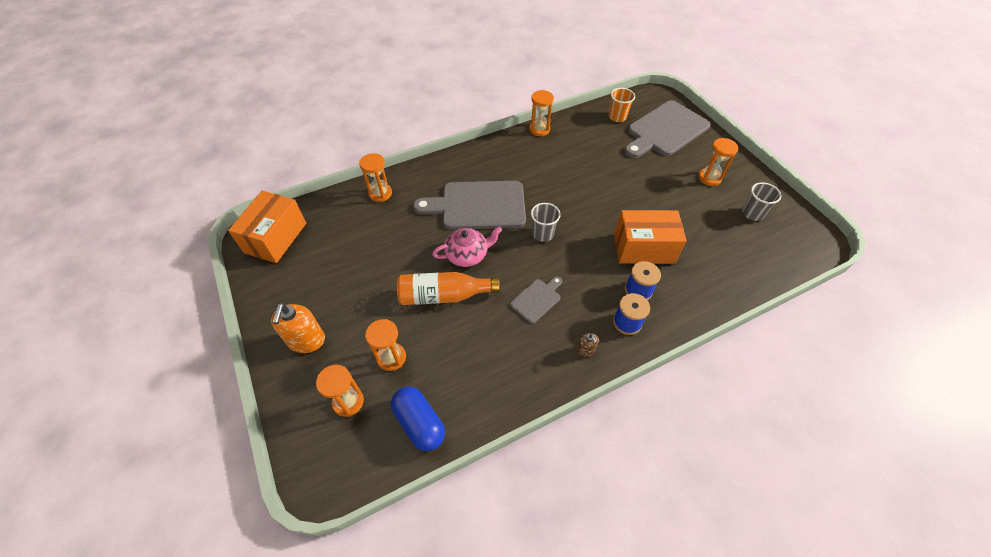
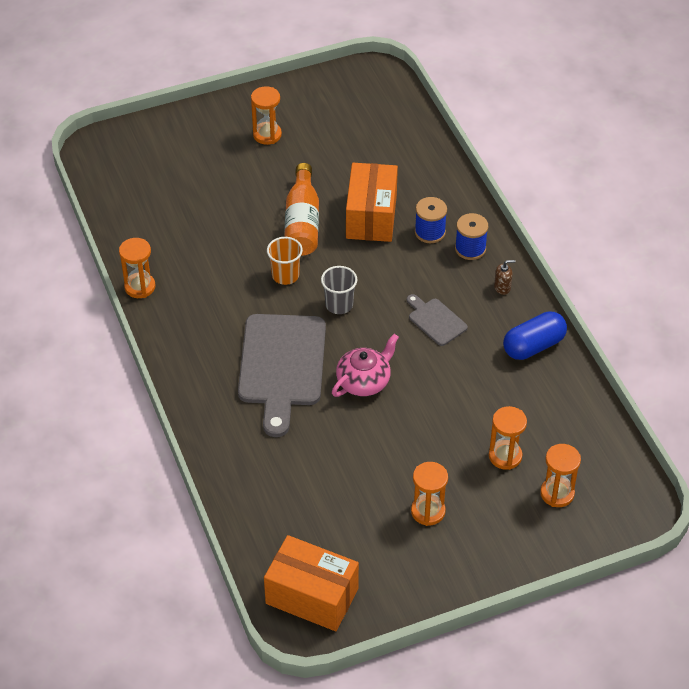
camera: 85 degrees left, 5 degrees down
(306, 340) = (479, 541): orange soap dispenser -> none
(380, 193) = (242, 476): orange hourglass -> orange hourglass (428, 511)
(419, 423) = (581, 430): blue capsule -> blue capsule (533, 346)
(444, 295) = (424, 406): orange bottle -> orange bottle (302, 222)
(467, 255) = (364, 381): pink teapot -> pink teapot turned 60 degrees clockwise
(617, 117) = (131, 199): orange cup -> orange cup (285, 275)
(665, 130) = (170, 156): grey cutting board -> none
(752, 213) = (330, 113): grey cup -> none

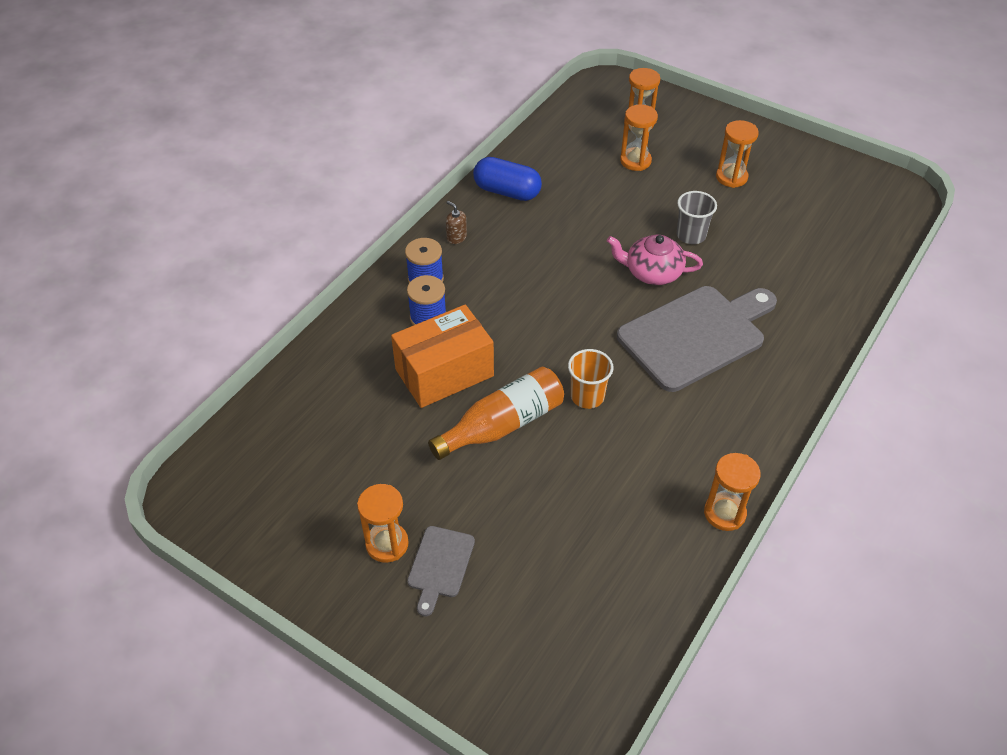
camera: 125 degrees left, 0 degrees up
(312, 596) = (873, 200): orange box -> none
(339, 305) = (584, 335): grey cup -> grey cup (691, 235)
(435, 320) = (538, 261): grey cutting board -> grey cutting board (440, 565)

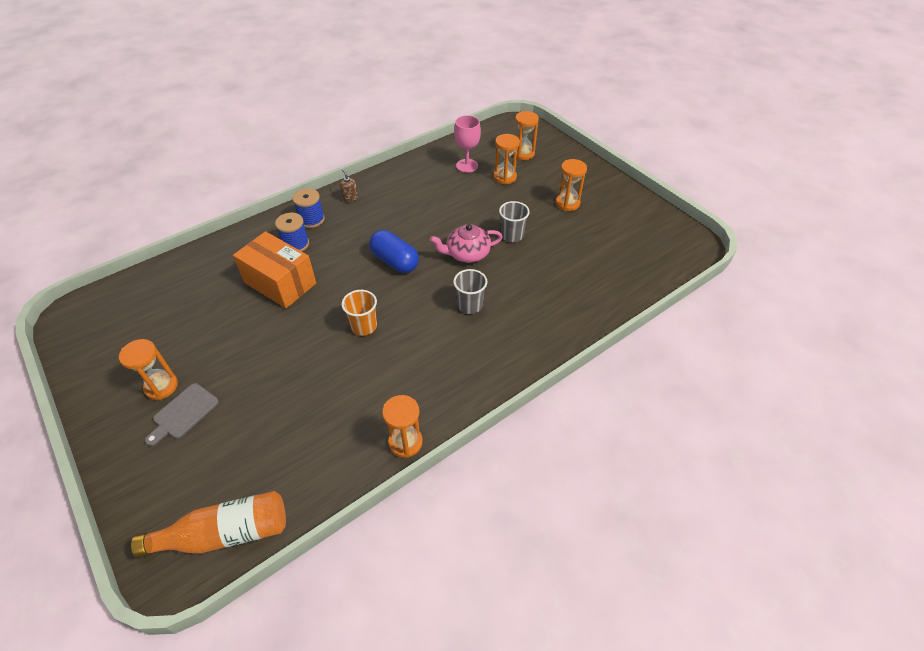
camera: 20 degrees right, 0 degrees up
(444, 373) = (280, 283): orange box -> orange box turned 45 degrees clockwise
(502, 425) = (293, 329): orange bottle -> orange bottle (225, 533)
(507, 192) = (403, 177): blue capsule -> blue capsule (395, 261)
(578, 157) = (467, 166): none -> pink goblet
(652, 272) = (467, 254): pink teapot -> pink teapot turned 45 degrees counterclockwise
(695, 335) = (470, 305): grey cutting board -> grey cup

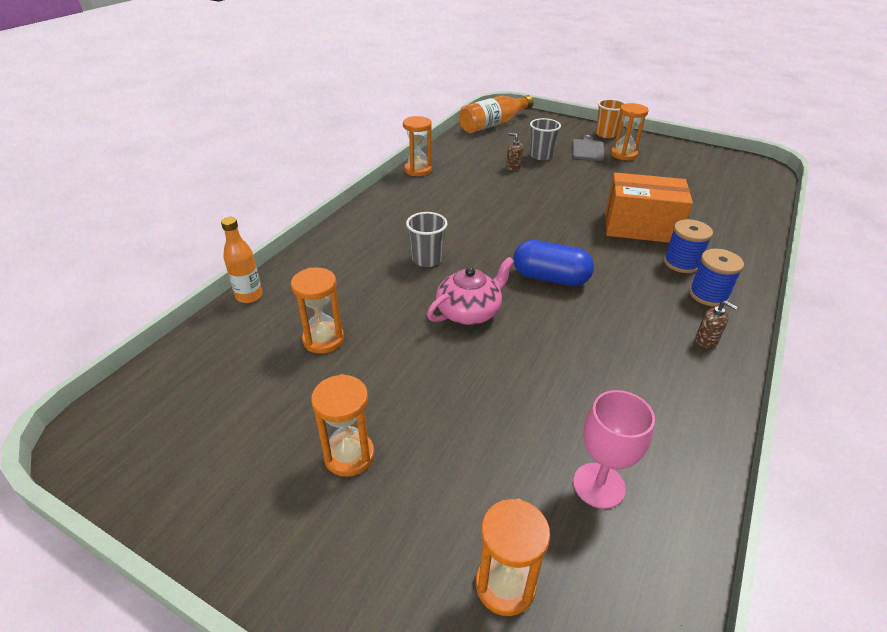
camera: 155 degrees right, 10 degrees down
(298, 407) = (513, 167): none -> brown soap dispenser
(364, 326) = (518, 218): orange cup -> orange cup (606, 134)
(505, 177) = (503, 481): orange hourglass -> orange hourglass (323, 339)
(512, 235) = (422, 357): grey cup -> grey cup (541, 156)
(613, 312) = (249, 296): none -> orange bottle

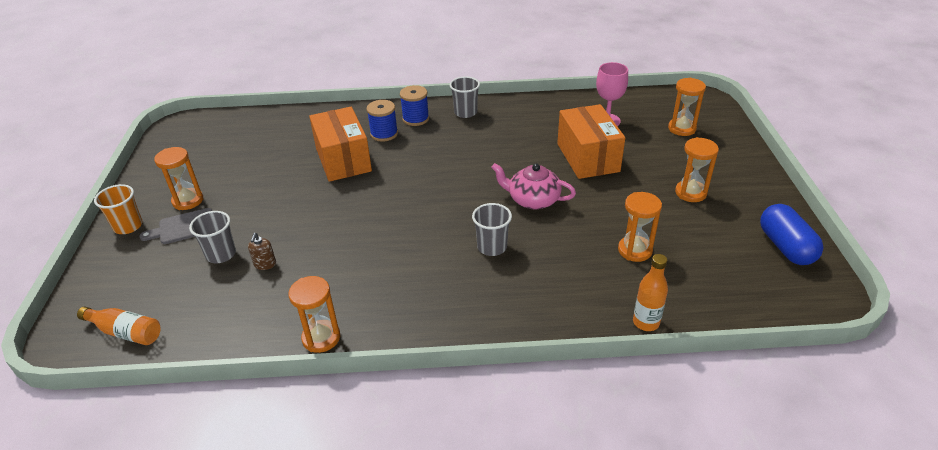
camera: 120 degrees left, 0 degrees up
(493, 124) = (125, 332): orange bottle -> orange bottle, size x0.64
(512, 400) = (588, 157): none -> orange box
(550, 278) = (456, 180): blue capsule -> blue capsule (785, 247)
(706, 340) = (465, 112): brown soap dispenser -> grey cup

